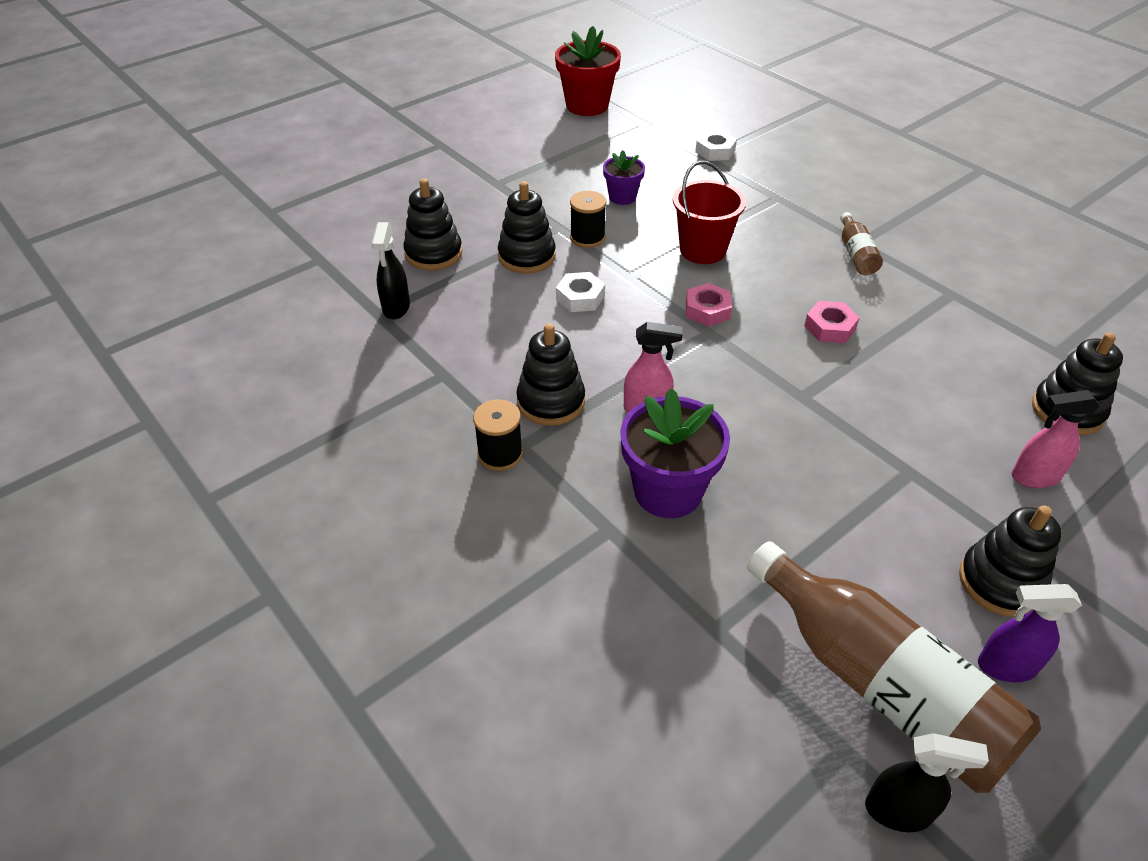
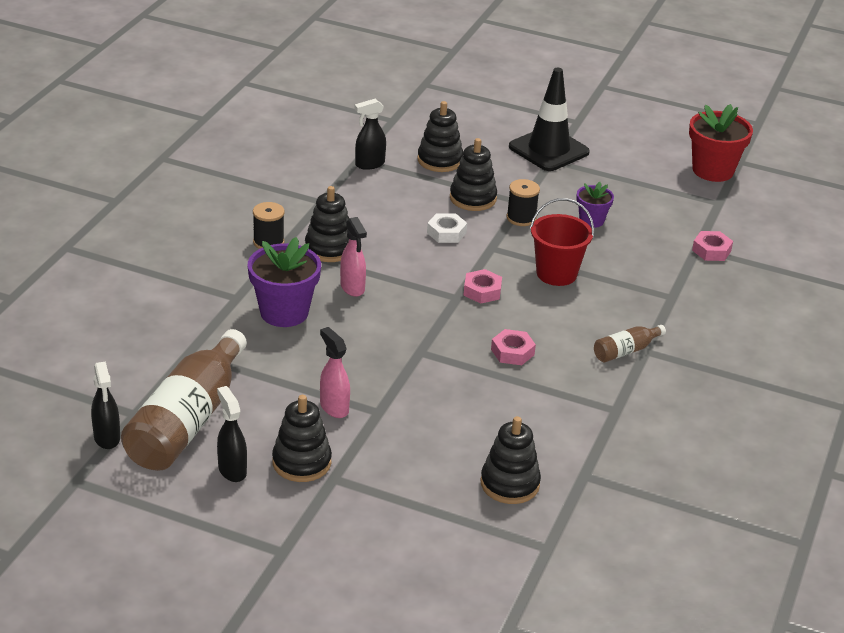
camera: 60 degrees right, 10 degrees down
(476, 178) = (548, 150): none -> black traffic cone
(715, 151) = (711, 250): white nut -> pink nut
(1005, 666) = (232, 470): purple spray bottle -> black spray bottle
(1034, 477) = (418, 471): pink spray bottle -> pink spray bottle (334, 407)

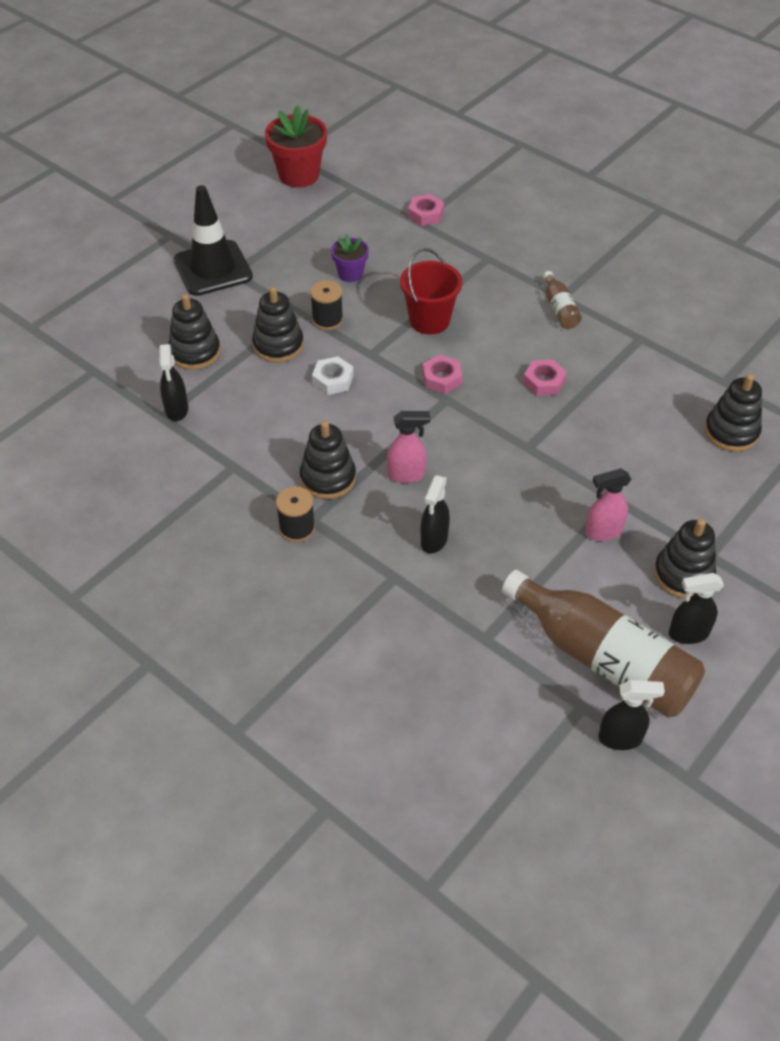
camera: 70 degrees left, 15 degrees up
(284, 312) = (434, 540): purple flower pot -> black spray bottle

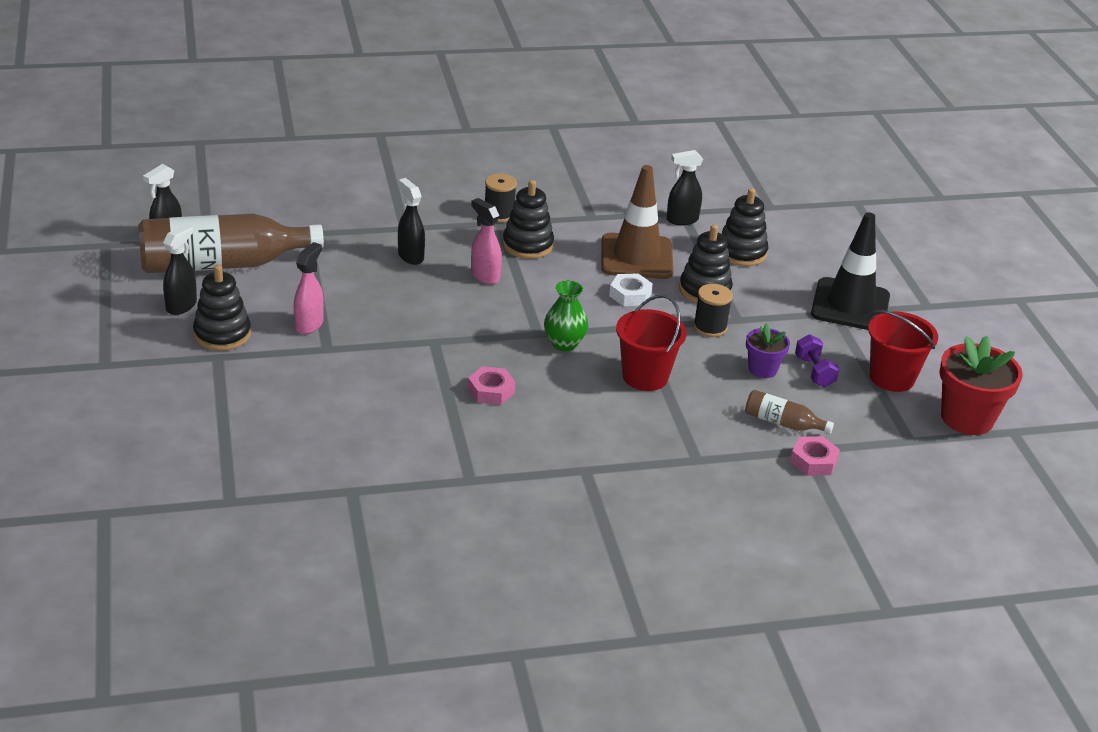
camera: 125 degrees right, 15 degrees down
(176, 410) = (681, 220): black spray bottle -> black spray bottle turned 45 degrees counterclockwise
(271, 405) = (636, 257): none -> brown traffic cone
(289, 218) = (892, 377): none -> red bucket
(324, 251) = (814, 372): none -> purple dumbbell
(406, 475) = (485, 276): pink spray bottle -> pink spray bottle turned 105 degrees clockwise
(442, 378) = (564, 344): pink nut -> green vase
(559, 309) = (570, 457): brown bottle -> brown bottle (782, 423)
(731, 432) = (297, 451): black stacking toy -> none

